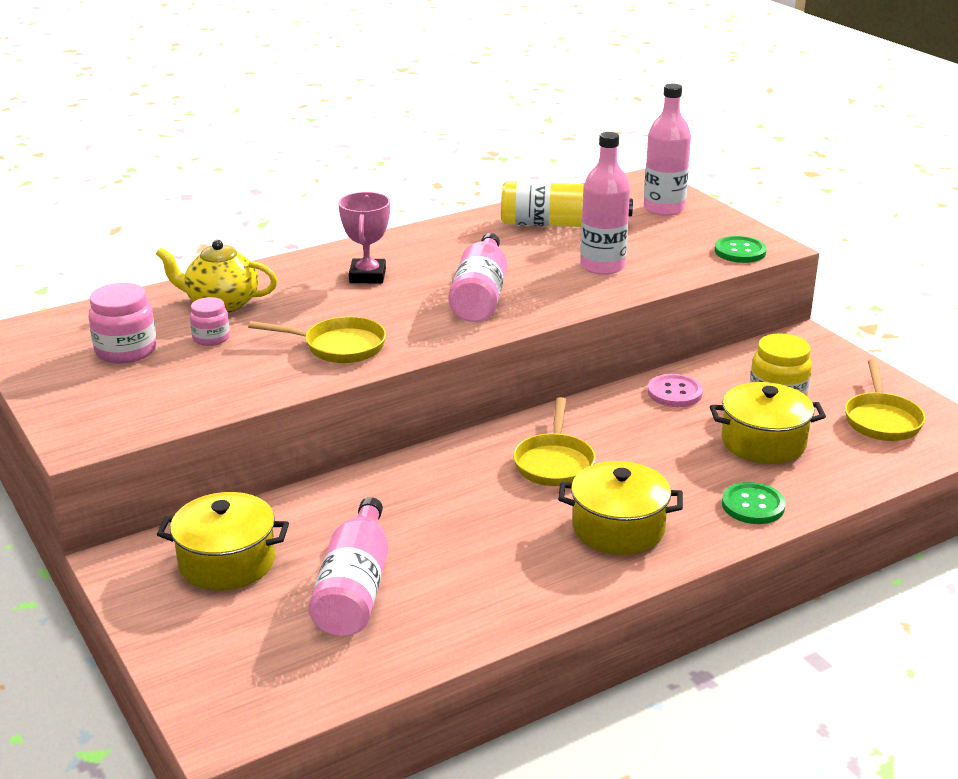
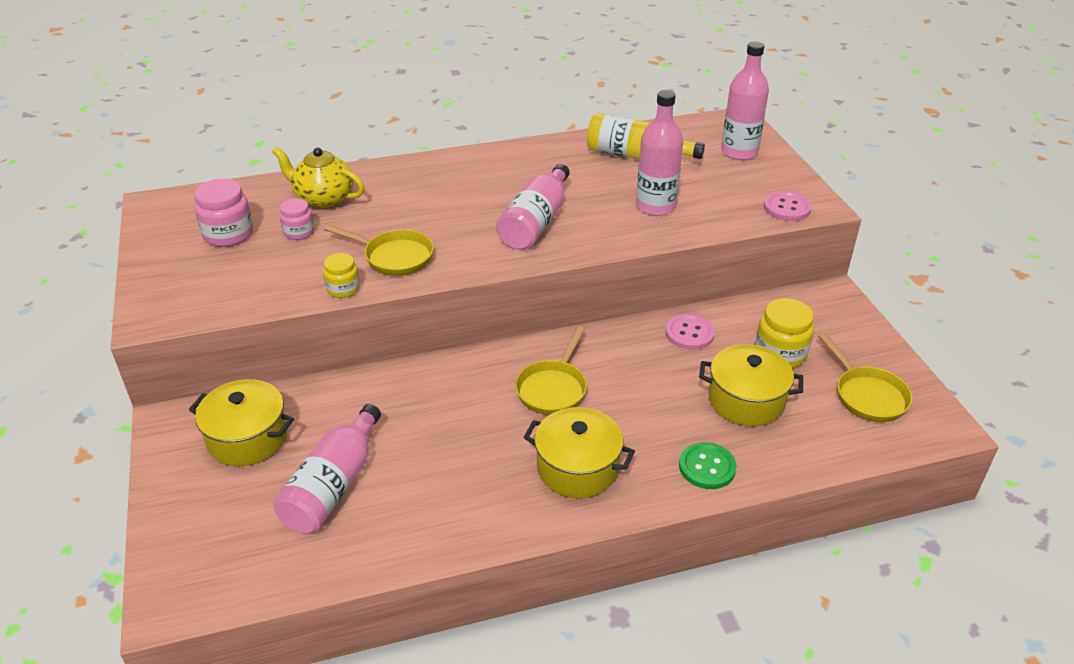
camera: 15 degrees right, 10 degrees up
(297, 383) = (343, 289): none -> yellow jar
(367, 276) = (453, 188): pink trophy -> none
(740, 251) = (787, 208): green button -> pink button
(881, 419) = (867, 395): yellow pan -> yellow pan turned 45 degrees counterclockwise

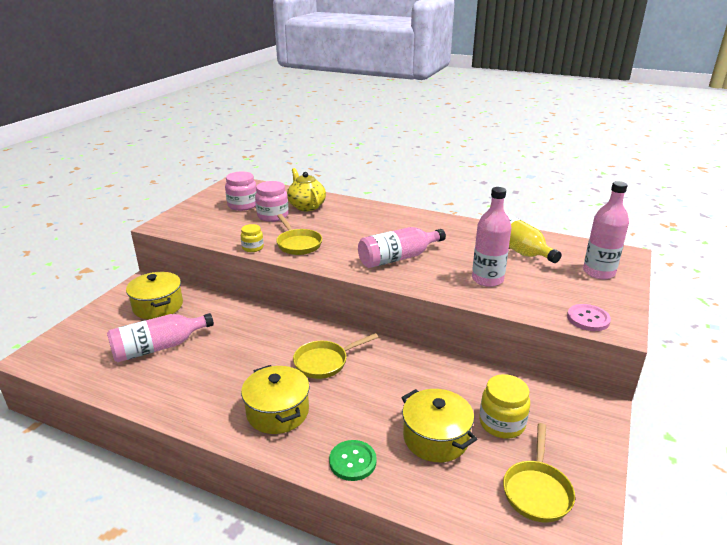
camera: 40 degrees right, 10 degrees down
(299, 232) = (273, 216): pink jar -> pink jar, size x1.62
(689, 333) = (451, 377): pink button -> none

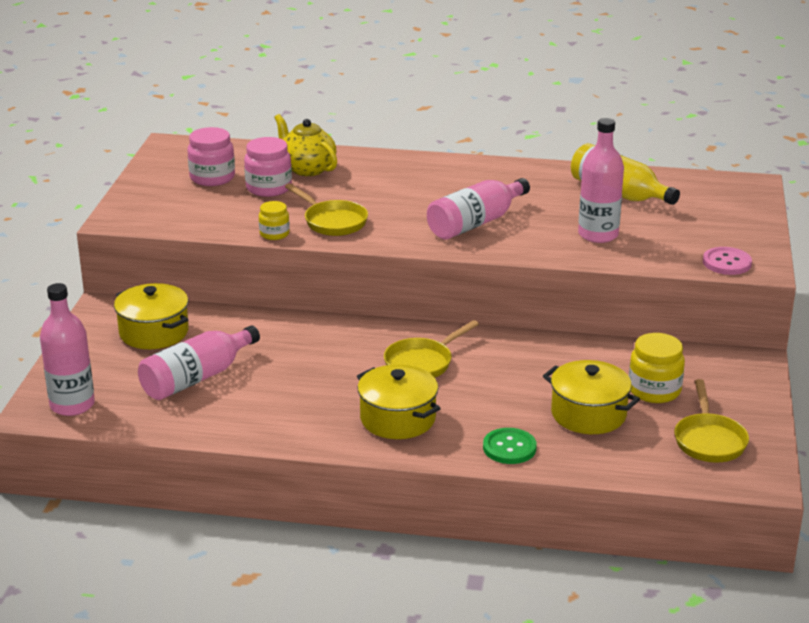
camera: 15 degrees left, 0 degrees up
(598, 272) = (726, 210): pink bottle -> pink bottle (72, 405)

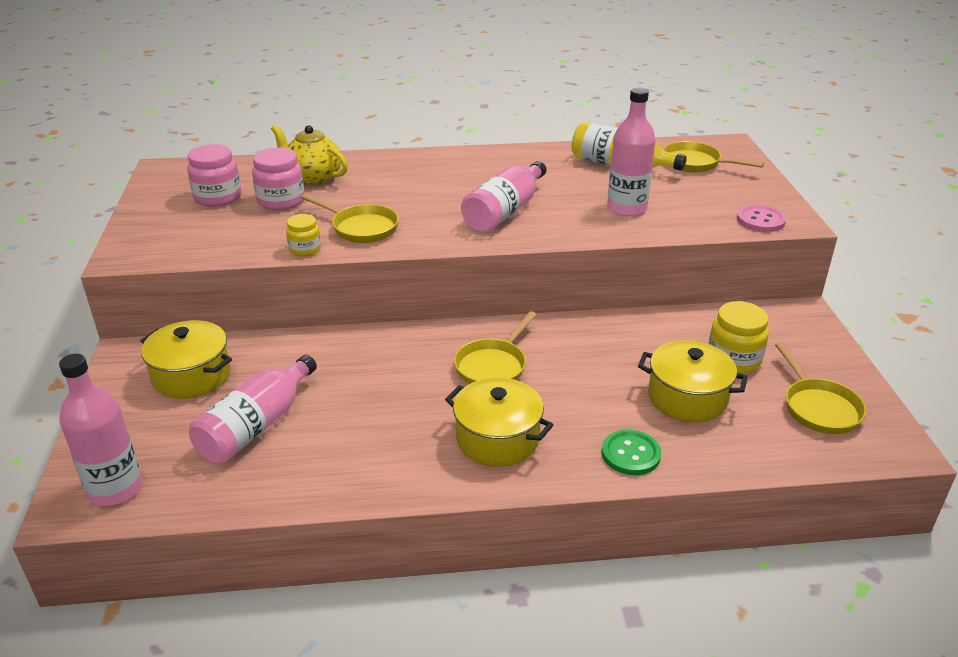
camera: 15 degrees left, 5 degrees up
(700, 200) = (695, 163): none -> yellow pan

